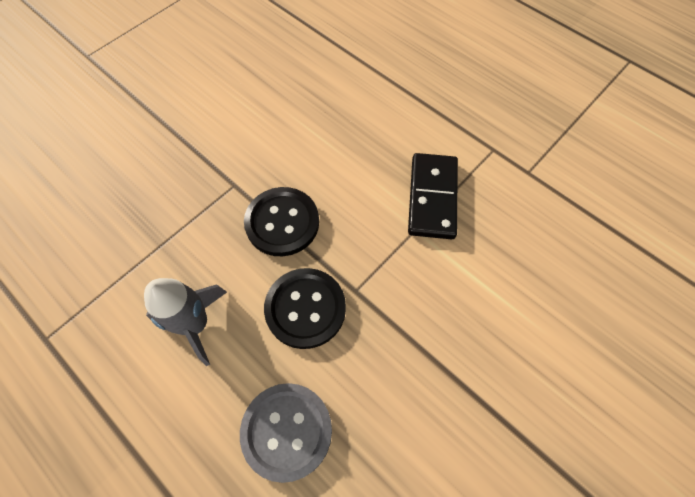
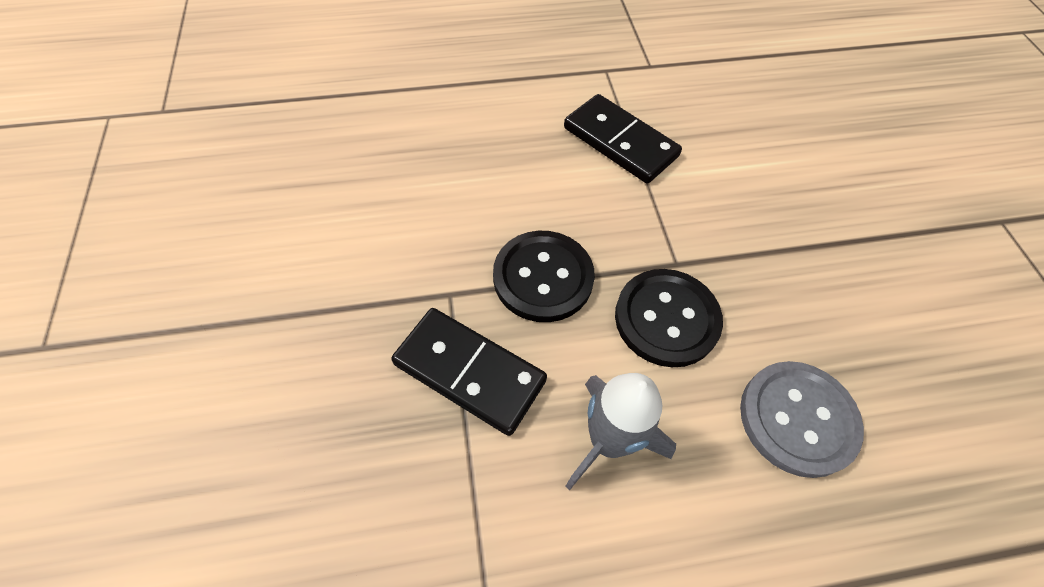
camera: 55 degrees left, 5 degrees down
(191, 227) = (469, 372): none -> black domino

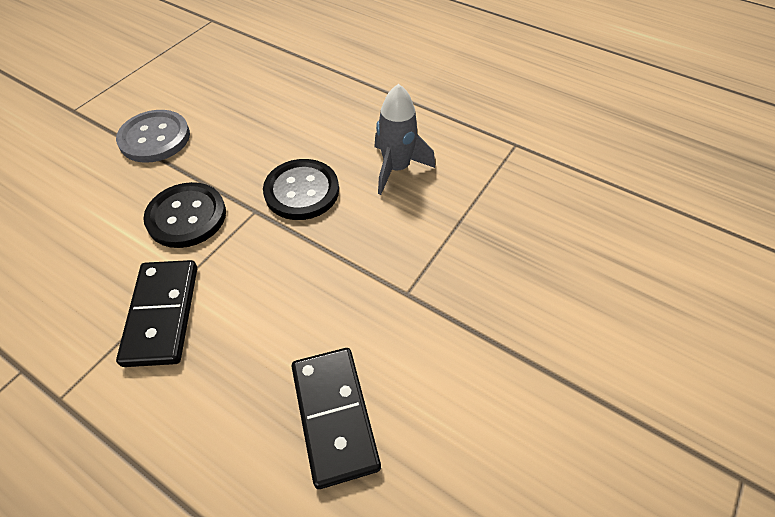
camera: 135 degrees left, 5 degrees down
(469, 372) = (436, 241): black domino -> black domino (335, 416)
(543, 277) = (339, 260): black button -> black button (187, 216)
(797, 419) = (304, 121): grey button -> grey button (155, 138)

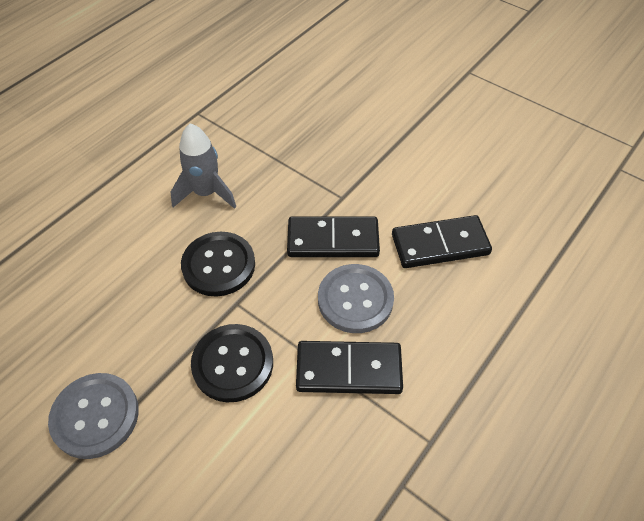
camera: 85 degrees left, 0 degrees up
(251, 316) = (355, 300): none -> grey button
(338, 288) = (333, 240): none -> black domino

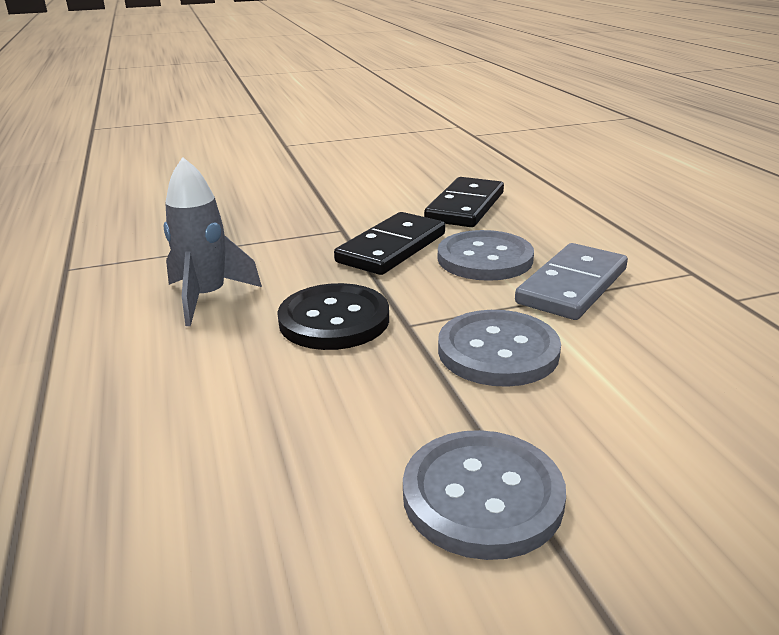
camera: 55 degrees left, 25 degrees down
(233, 364) = (498, 351): black button -> grey button
(349, 369) = (572, 286): black domino -> grey domino

